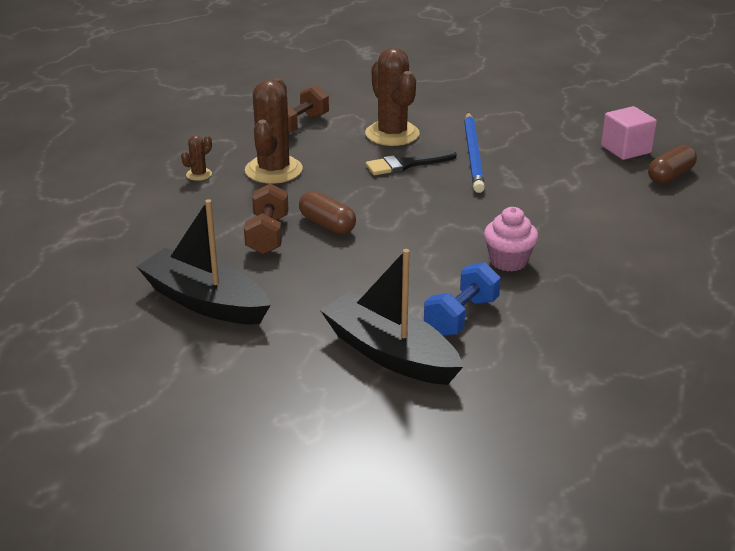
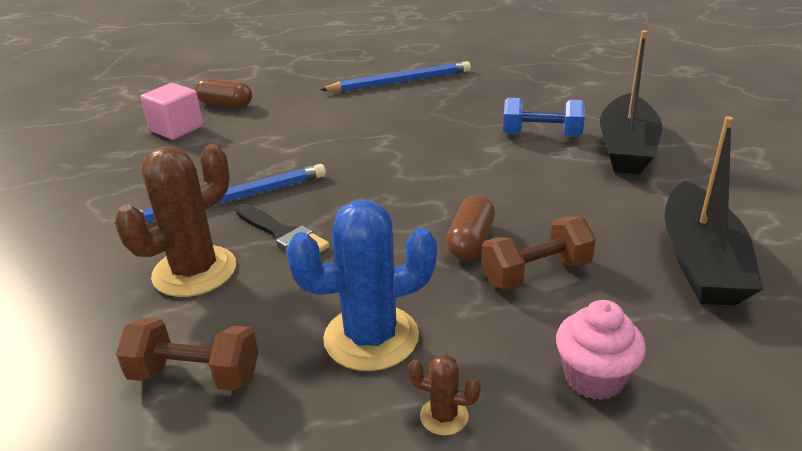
camera: 115 degrees left, 0 degrees up
(273, 170) = (371, 338): brown cactus -> blue cactus
(508, 261) = (438, 136): pink cupcake -> pink cupcake (594, 378)
(672, 279) = (400, 81): none -> blue pencil

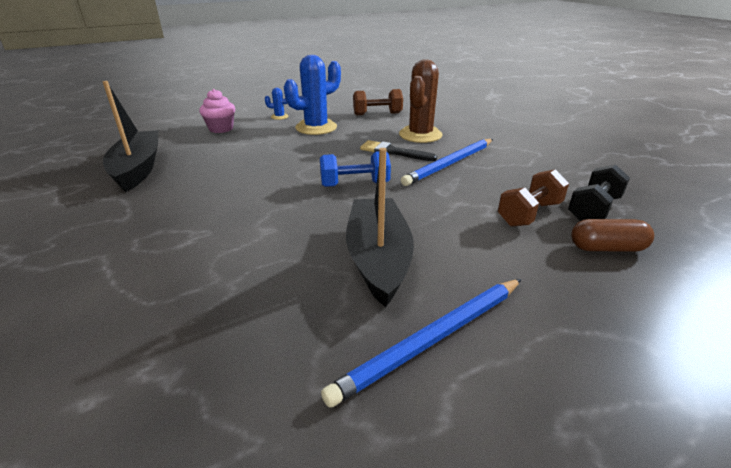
camera: 160 degrees right, 0 degrees up
(176, 128) = (593, 209): pink cube -> black dumbbell
(444, 416) = (279, 117): brown cactus -> blue cactus
(471, 241) = (278, 162): brown capsule -> none
(536, 273) = (239, 153): brown dumbbell -> brown dumbbell (529, 214)
(541, 135) = (213, 254): blue dumbbell -> blue dumbbell (355, 184)
(626, 148) = (125, 249): black boat -> black boat (378, 259)

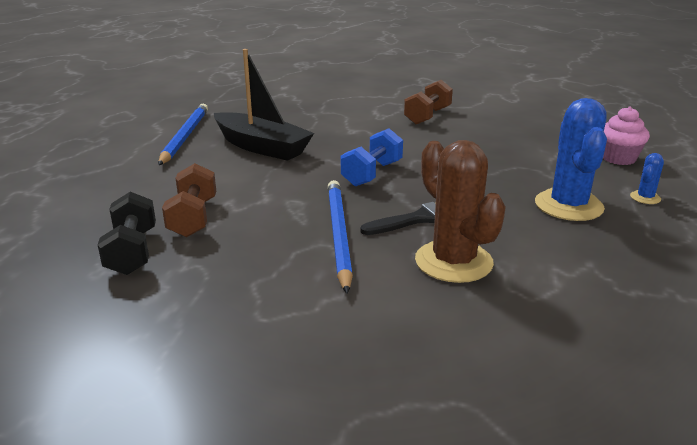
camera: 130 degrees right, 5 degrees down
(138, 169) = (527, 115): black boat -> none
(377, 114) = (595, 271): brown dumbbell -> brown dumbbell (427, 116)
(607, 248) = (106, 218): brown capsule -> none

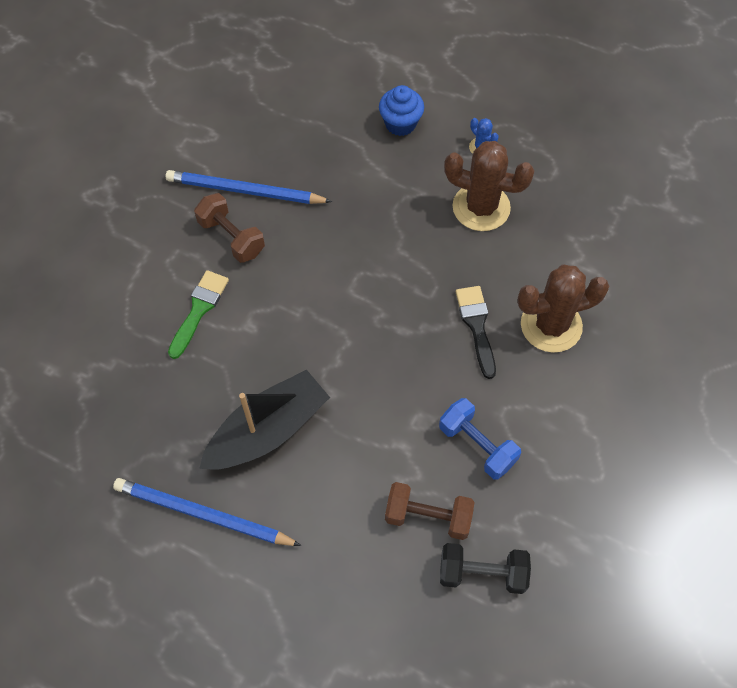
camera: 75 degrees left, 35 degrees up
(338, 235) = (490, 397): blue pencil -> blue pencil (245, 191)
(355, 115) = (199, 310): none -> green brush
(372, 174) = (373, 338): blue dumbbell -> blue dumbbell (477, 445)
(568, 206) = (481, 207): blue cactus -> brown cactus
(618, 158) = (400, 124): pink cupcake -> blue cupcake

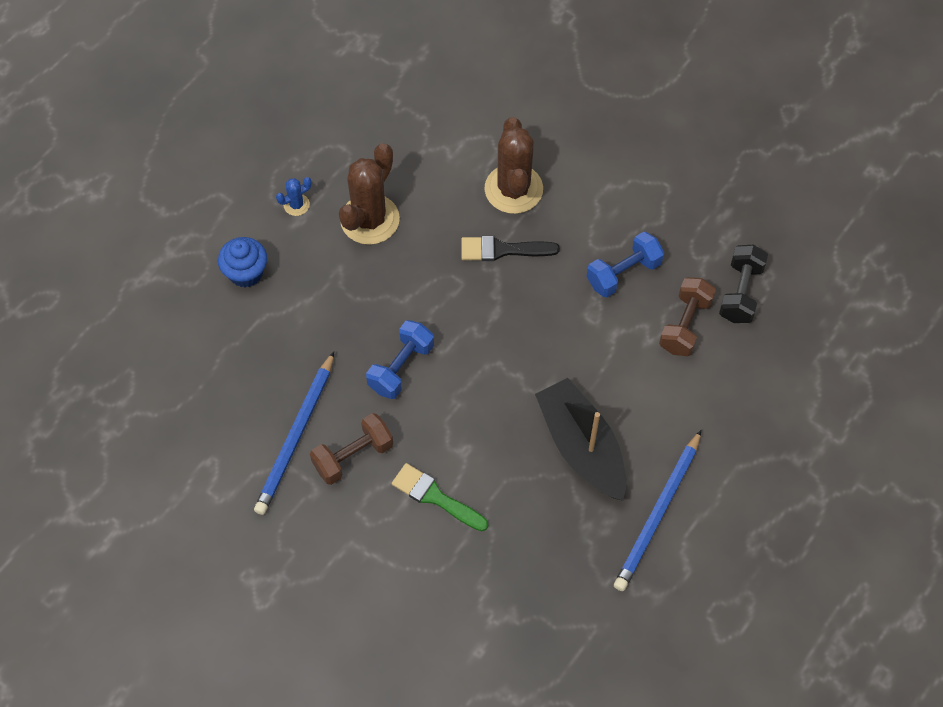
camera: 80 degrees left, 0 degrees up
(328, 260) = (401, 367): none -> blue dumbbell

